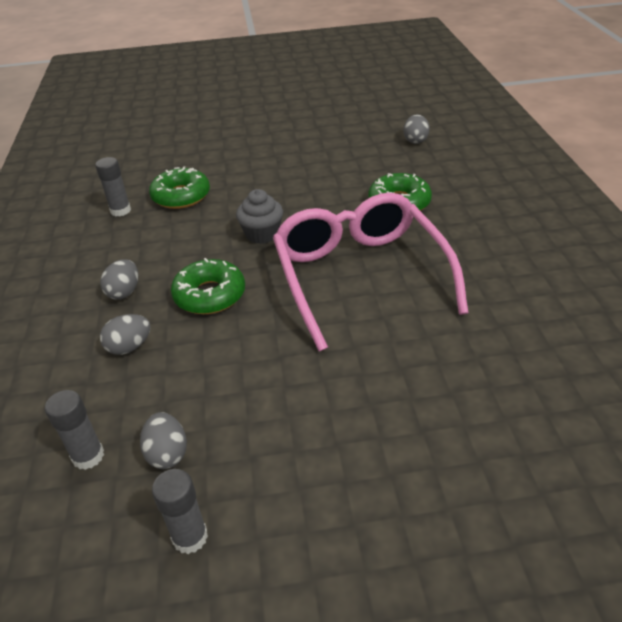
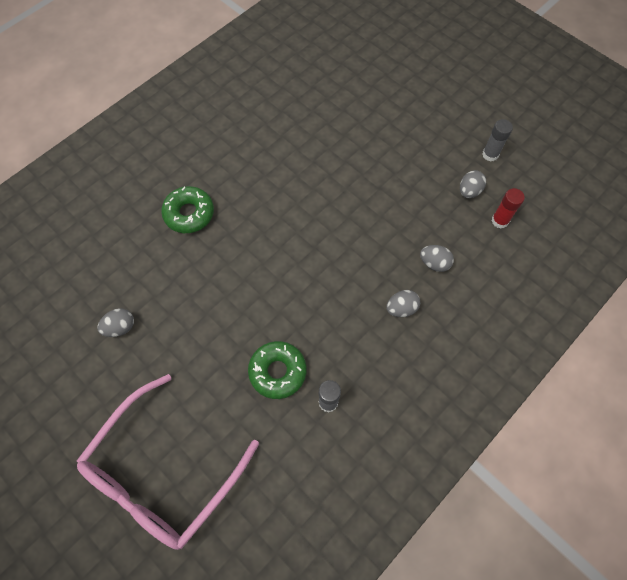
camera: 130 degrees left, 25 degrees up
(88, 456) = (500, 221): grey glue stick -> red glue stick
(210, 295) = (364, 257): green donut -> none
(262, 234) = (285, 273): grey cupcake -> none
(360, 276) = (287, 190): pink glasses -> pink glasses (163, 471)
(415, 140) = (81, 253): grey egg -> grey egg (120, 327)

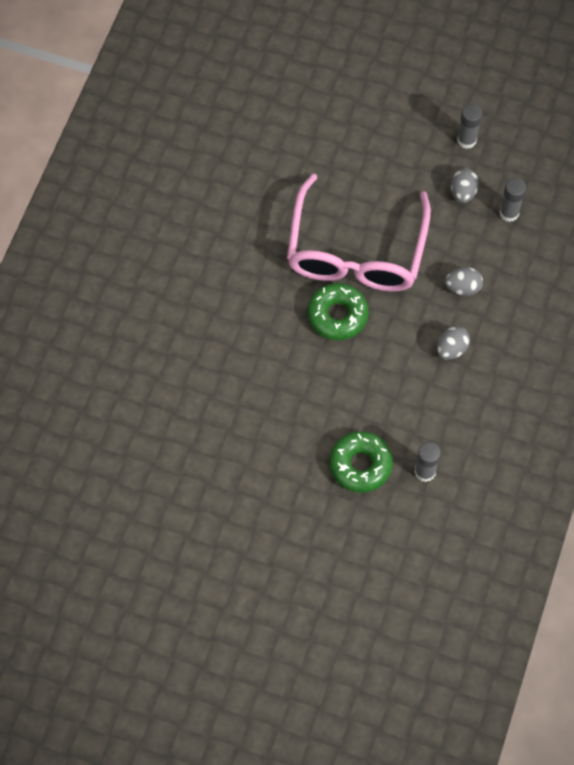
camera: 25 degrees left, 0 degrees up
(120, 327) = (174, 493): grey egg -> none
(163, 471) = (301, 604): pink glasses -> pink glasses (356, 250)
(189, 214) = (175, 343): green donut -> green donut (337, 315)
(500, 221) = (509, 213): red glue stick -> grey glue stick

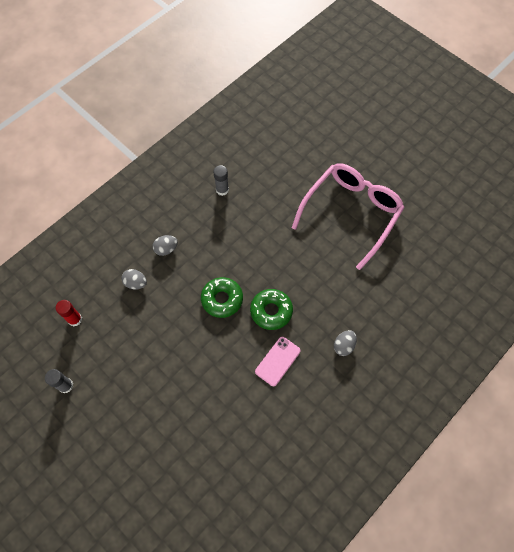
camera: 155 degrees left, 0 degrees up
(227, 271) = (277, 361): none -> pink phone
(356, 250) = (186, 338): pink glasses -> pink glasses (351, 214)
(360, 465) = (255, 208): green donut -> green donut (271, 311)
(463, 192) = (94, 347): grey egg -> grey egg (344, 346)
(509, 213) = (75, 319): grey glue stick -> red glue stick

